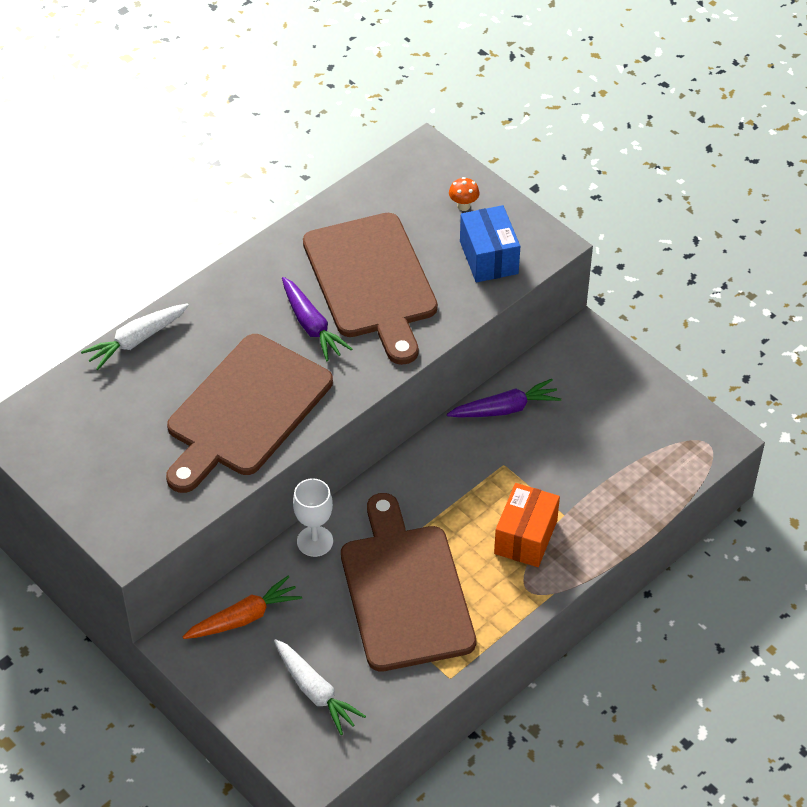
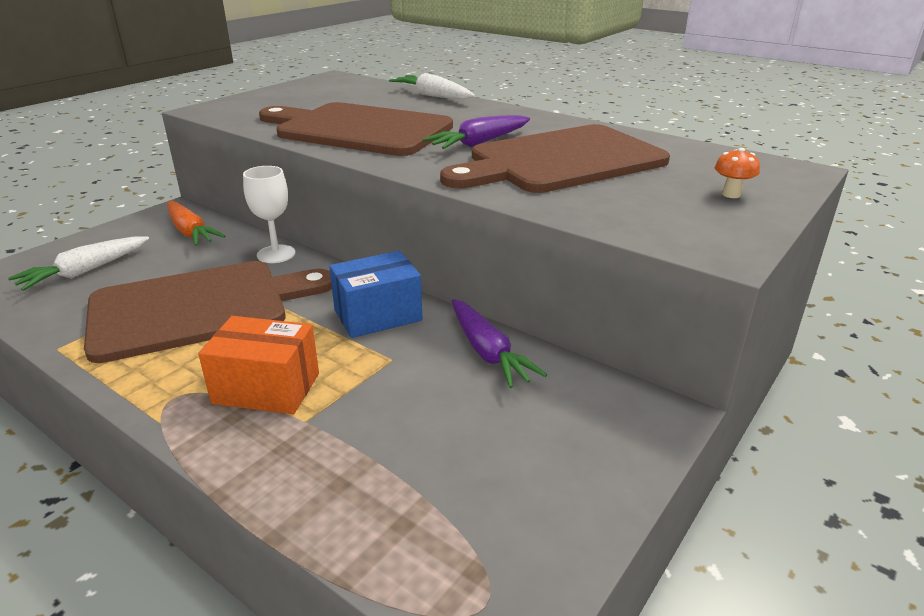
camera: 80 degrees right, 20 degrees down
(488, 257) = (654, 214): blue box -> blue box (378, 315)

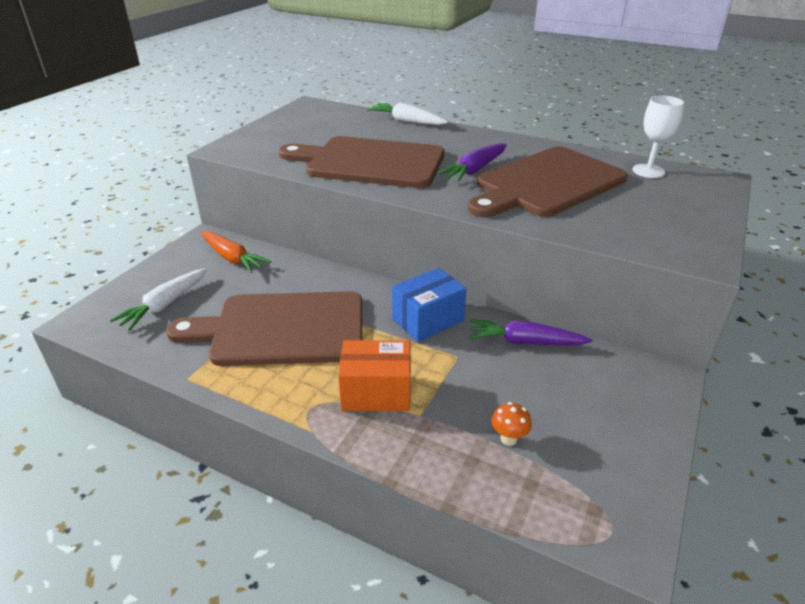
camera: 10 degrees left, 5 degrees up
(198, 308) = (282, 329): brown cutting board -> brown cutting board turned 150 degrees counterclockwise
(276, 254) = (317, 272): white goblet -> white goblet (648, 171)
(488, 352) = (525, 342): purple carrot -> purple carrot turned 135 degrees clockwise
(731, 194) = (684, 206): orange mushroom -> orange mushroom (508, 439)

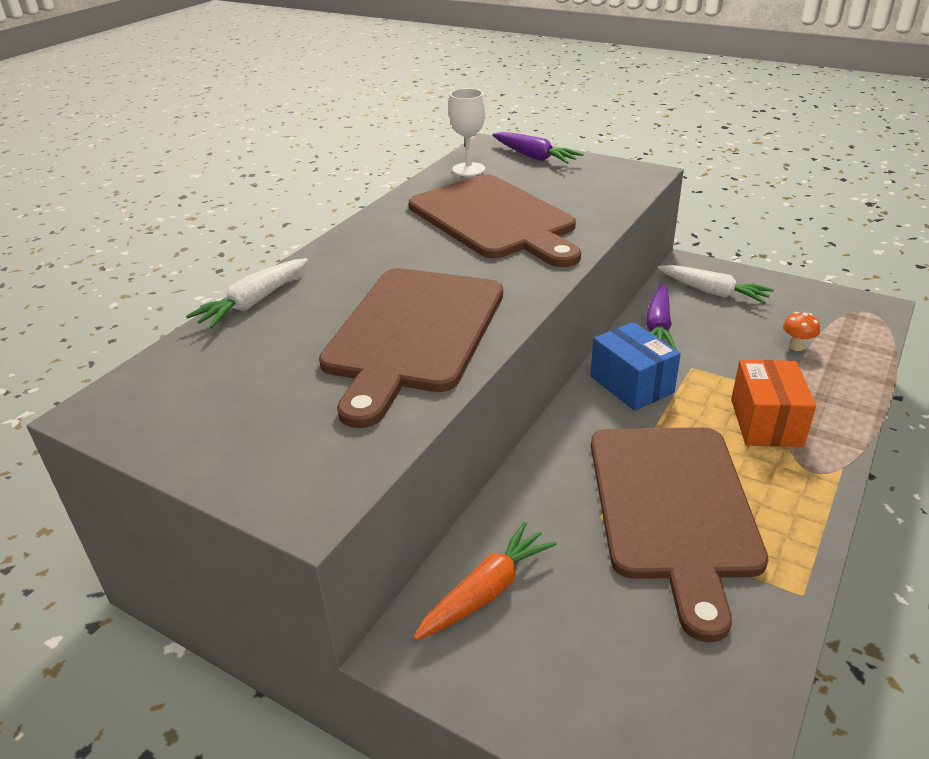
camera: 85 degrees left, 0 degrees up
(165, 305) = (637, 665): white carrot -> white carrot (713, 292)
(475, 170) = (451, 257): purple carrot -> purple carrot (534, 157)

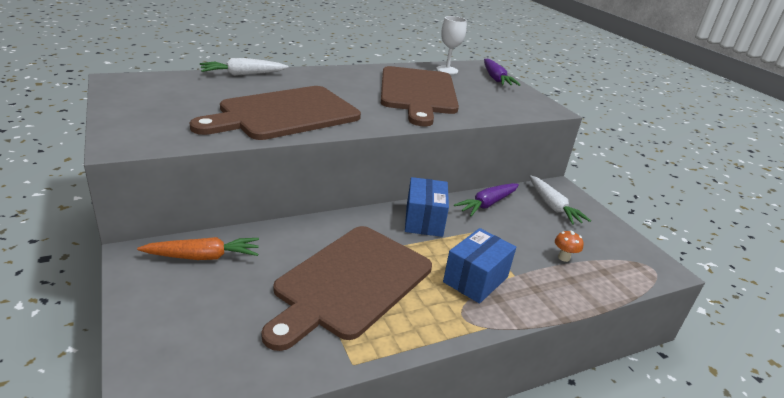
camera: 30 degrees right, 5 degrees down
(766, 422) = (475, 279): orange box -> blue box

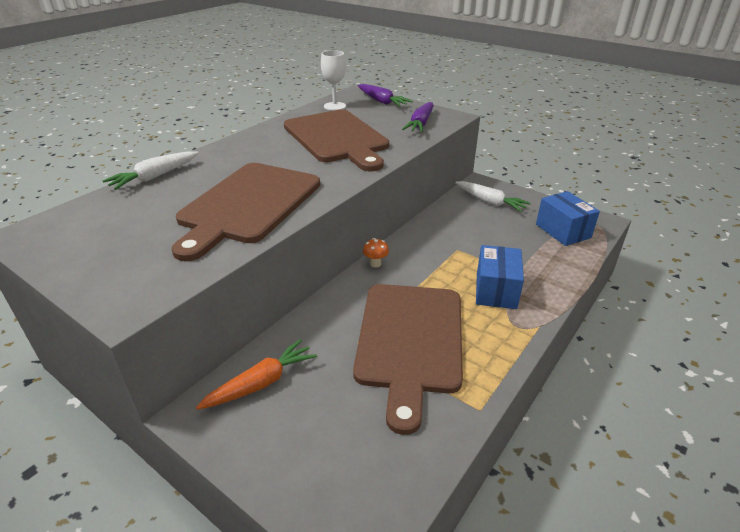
camera: 25 degrees left, 5 degrees up
(424, 220) = (411, 257): blue box -> blue box (563, 231)
(487, 204) = (444, 220): purple carrot -> purple carrot (420, 124)
(563, 257) = (535, 242): orange mushroom -> orange mushroom (375, 264)

